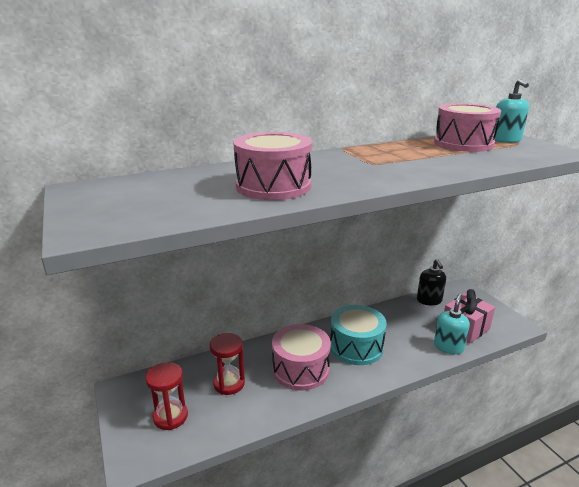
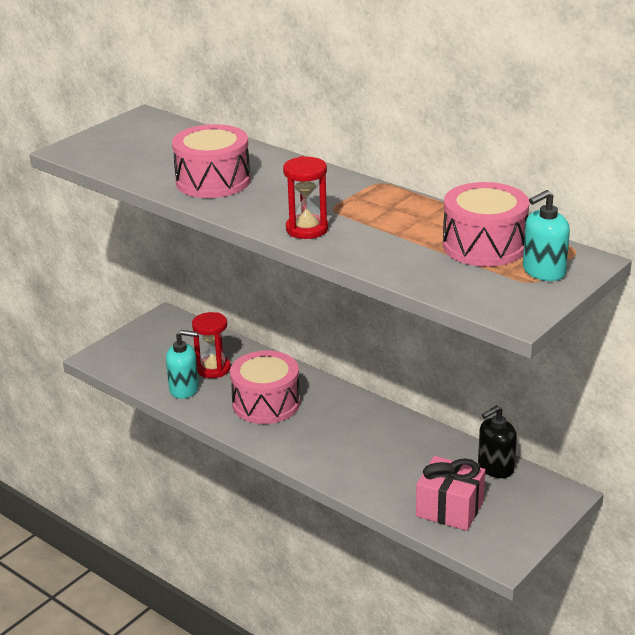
camera: 65 degrees right, 5 degrees up
(170, 416) = (151, 355): red hourglass -> red hourglass (307, 229)
(356, 347) = (335, 430): turquoise drum -> none
(448, 346) = (394, 499): turquoise soap dispenser -> turquoise soap dispenser (184, 389)

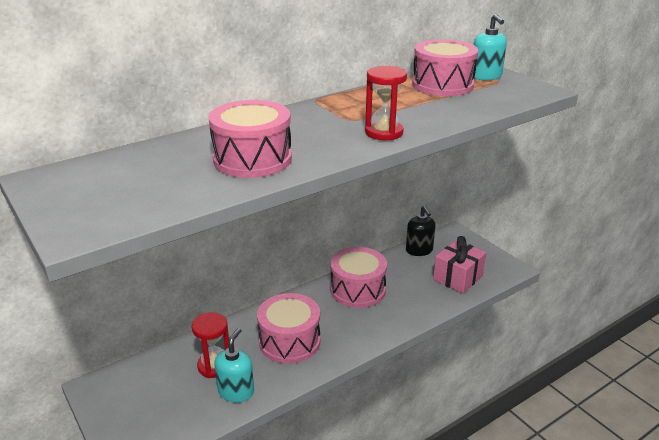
camera: 75 degrees left, 0 degrees up
(378, 431) = (358, 290): none -> pink drum

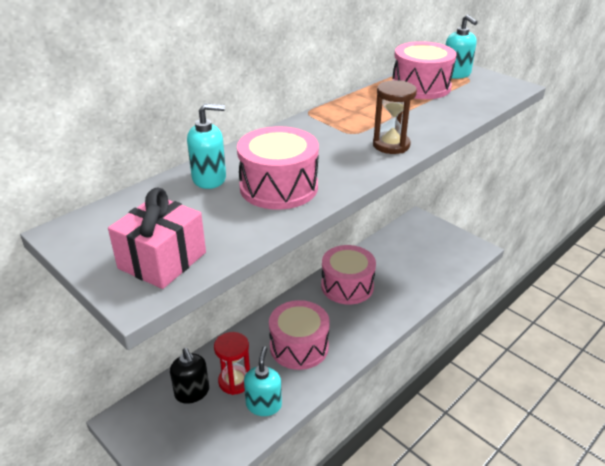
camera: 10 degrees left, 5 degrees up
(190, 147) = (209, 179): none -> turquoise soap dispenser
(384, 133) = (391, 145): red hourglass -> brown hourglass
(419, 250) = (391, 239): black soap dispenser -> black soap dispenser (192, 392)
(458, 278) = (434, 263): pink gift -> pink gift (162, 260)

